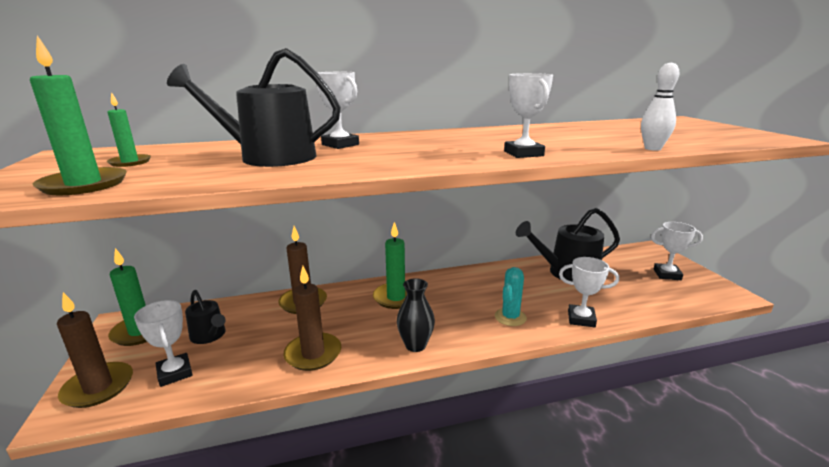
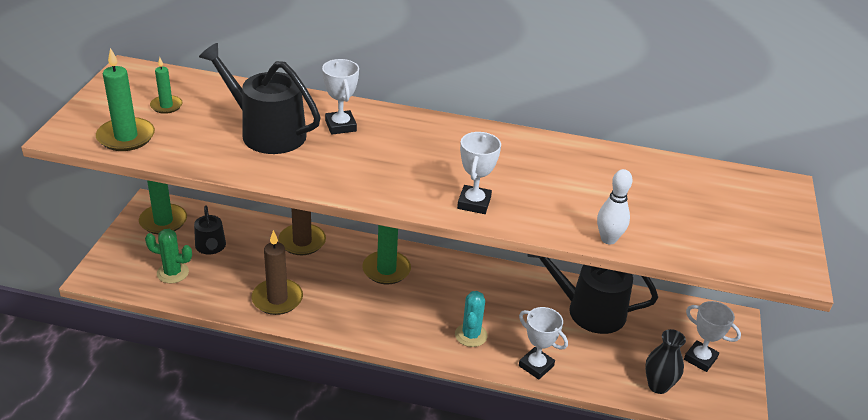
camera: 25 degrees right, 15 degrees up
(98, 387) = (120, 264): brown candle -> none
(175, 373) = (172, 273): white trophy -> green cactus
(415, 345) = (362, 326): black vase -> black vase (658, 386)
(510, 317) = (471, 335): turquoise cactus -> turquoise cactus turned 45 degrees counterclockwise

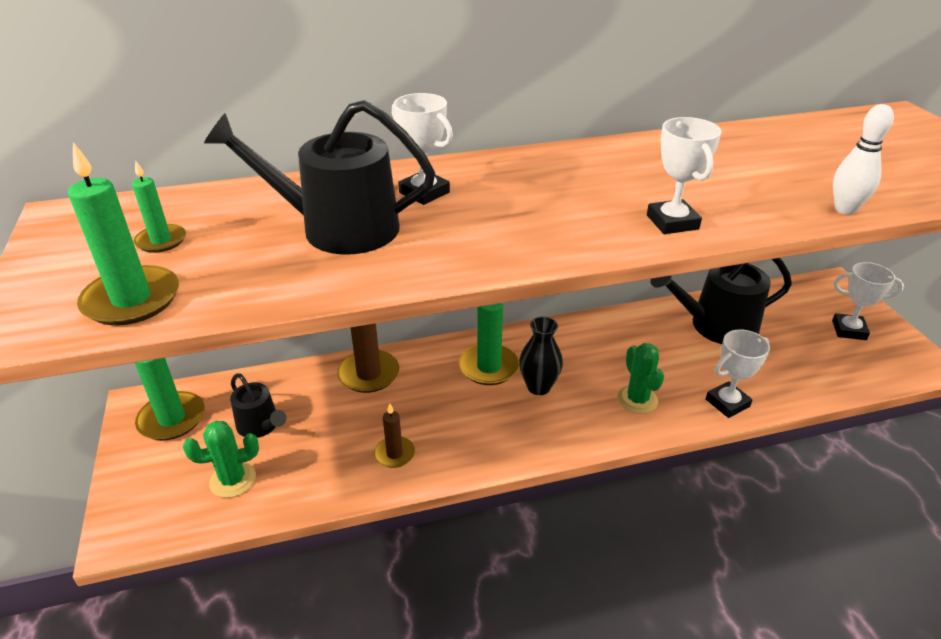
camera: 25 degrees left, 0 degrees up
(277, 299) = (394, 454): brown candle -> brown candle, size x0.59
(471, 335) = (637, 399): turquoise cactus -> green cactus
(536, 366) = (727, 403): white trophy -> white trophy turned 45 degrees counterclockwise
(658, 386) = (845, 372): black vase -> black vase (538, 387)

